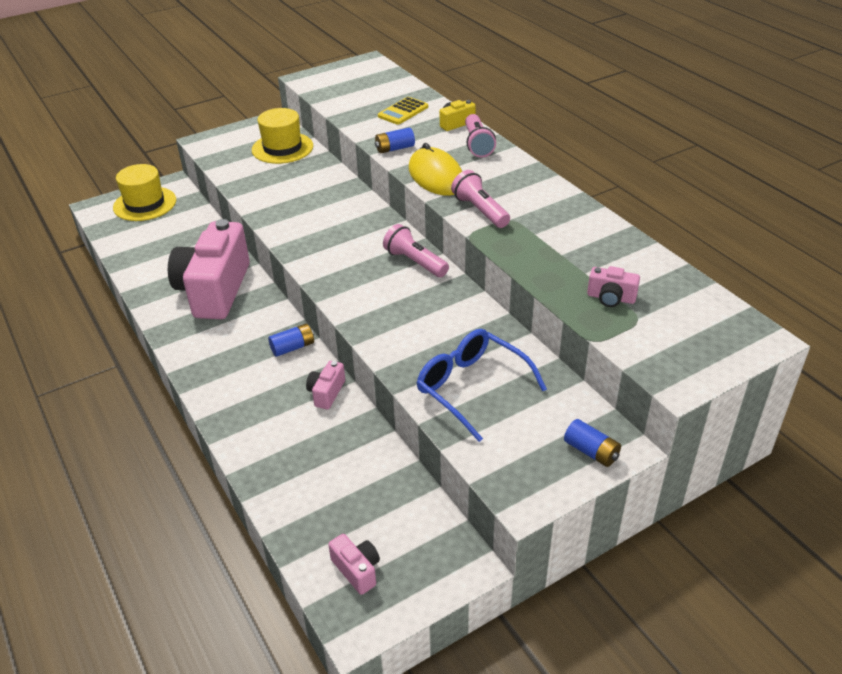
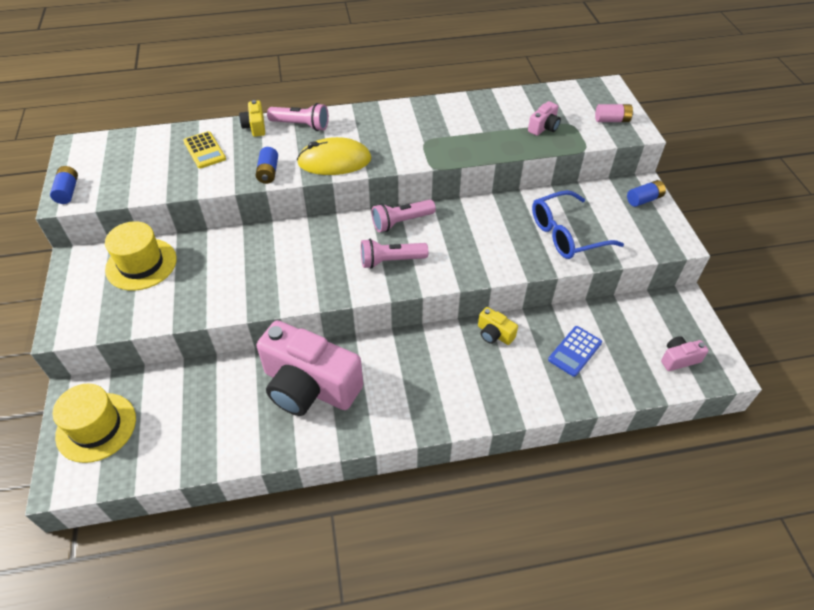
camera: 70 degrees left, 10 degrees up
(293, 347) = (427, 343): blue battery -> blue battery (68, 191)
(326, 393) = (494, 334): pink camera -> yellow camera
(329, 464) = (574, 351): none -> blue calculator
(480, 210) = (402, 152): pink flashlight -> pink flashlight (391, 261)
(681, 355) = (612, 120): none -> pink battery

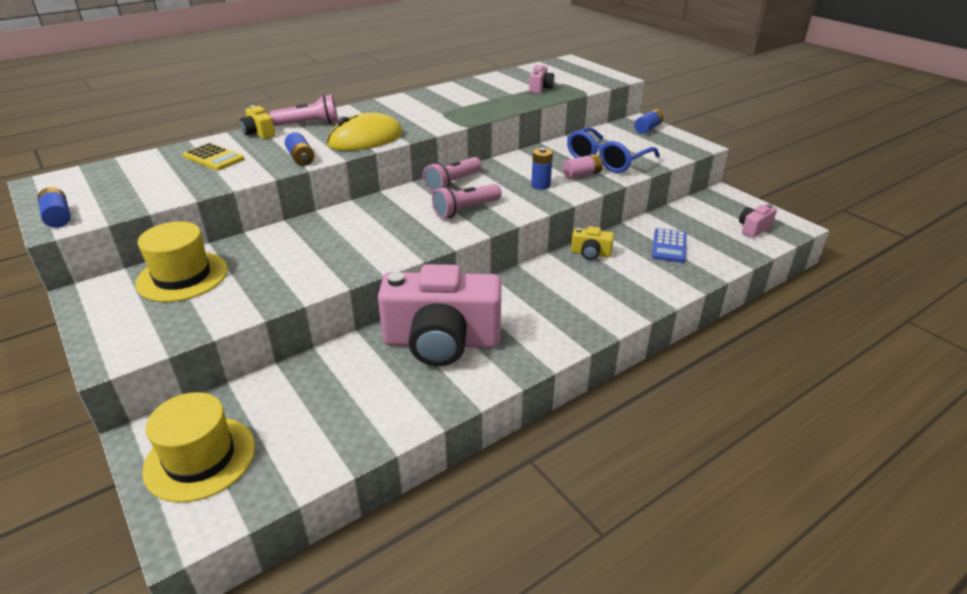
camera: 25 degrees left, 15 degrees down
(478, 250) = (540, 185): none -> blue battery
(612, 120) = (591, 76): pink battery -> pink battery (582, 174)

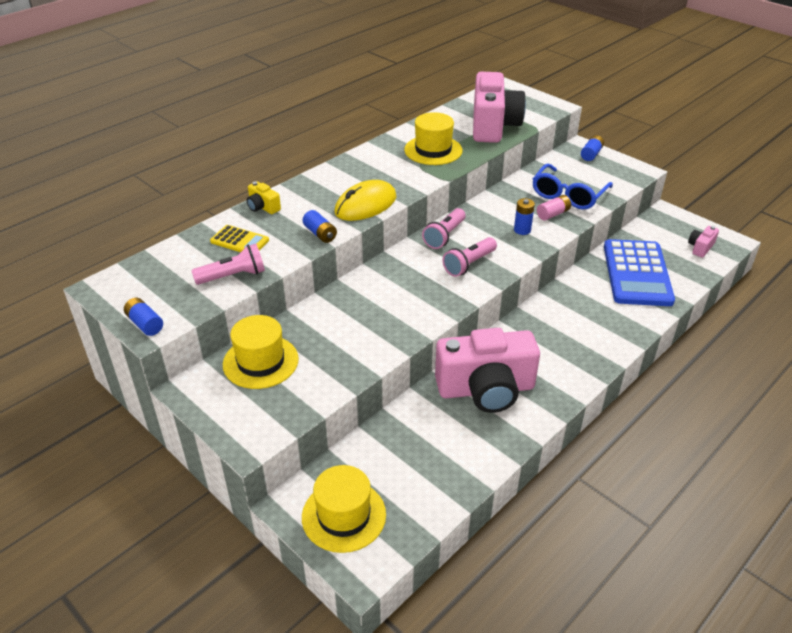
camera: 10 degrees left, 5 degrees up
(309, 124) = (303, 191): pink flashlight -> pink flashlight (233, 276)
(465, 102) = (433, 150): none -> yellow hat
(540, 88) = (493, 126): pink camera -> pink camera, size x2.43
(590, 253) = (575, 288): yellow camera -> none
(669, 246) = (636, 273): blue calculator -> blue calculator, size x2.07

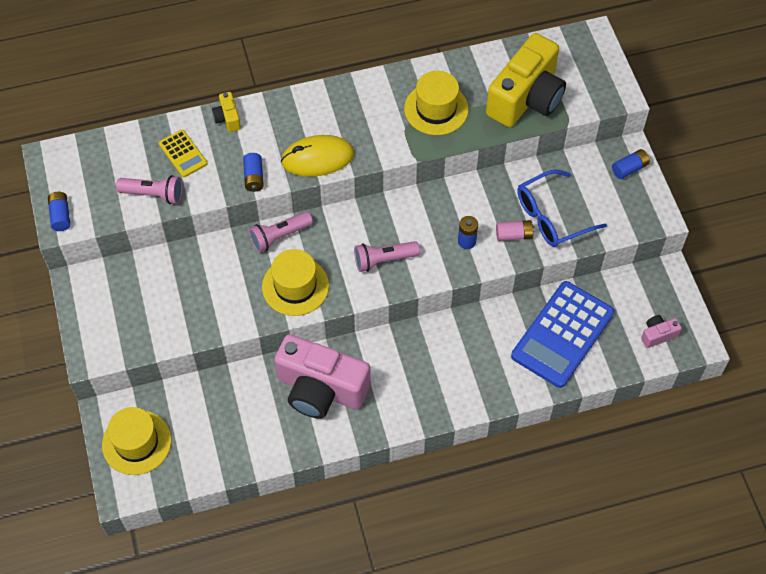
camera: 30 degrees right, 20 degrees up
(260, 362) = (143, 282): yellow hat -> yellow hat (295, 286)
(444, 236) = (388, 214): pink flashlight -> pink flashlight (279, 236)
(493, 126) = (526, 98): pink camera -> yellow camera

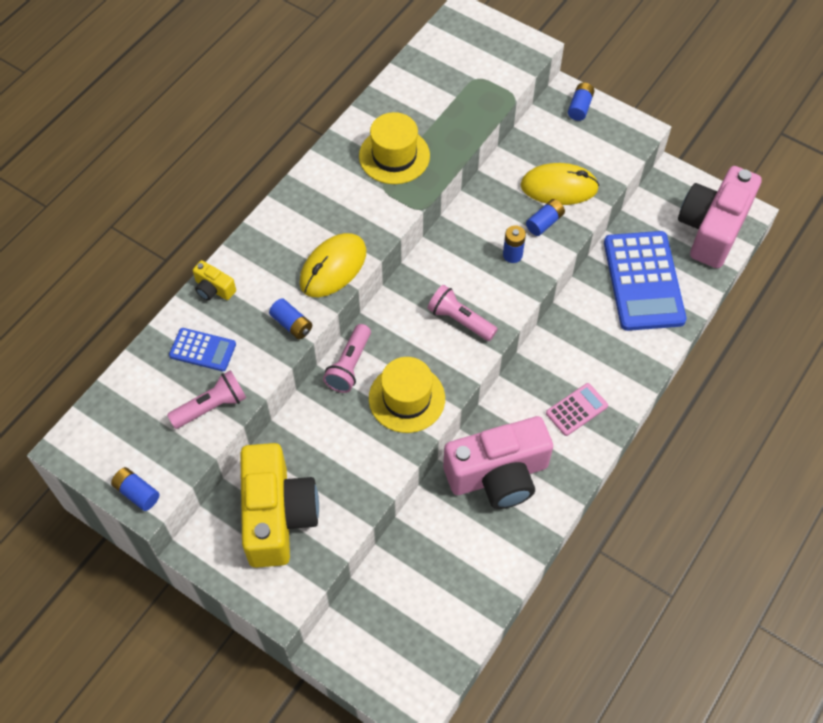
camera: 40 degrees left, 0 degrees up
(136, 442) = (383, 653): yellow hat -> none
(183, 154) = (202, 350): yellow calculator -> blue calculator
(383, 260) = (460, 320): pink flashlight -> pink flashlight turned 90 degrees clockwise
(419, 387) = (577, 410): none -> pink calculator
(514, 235) = (544, 222): pink battery -> blue battery
(526, 98) = (460, 98): yellow camera -> yellow camera (277, 515)
(551, 217) = (559, 187): blue glasses -> yellow mouse
(657, 335) = (712, 229): pink camera -> pink camera, size x2.43

